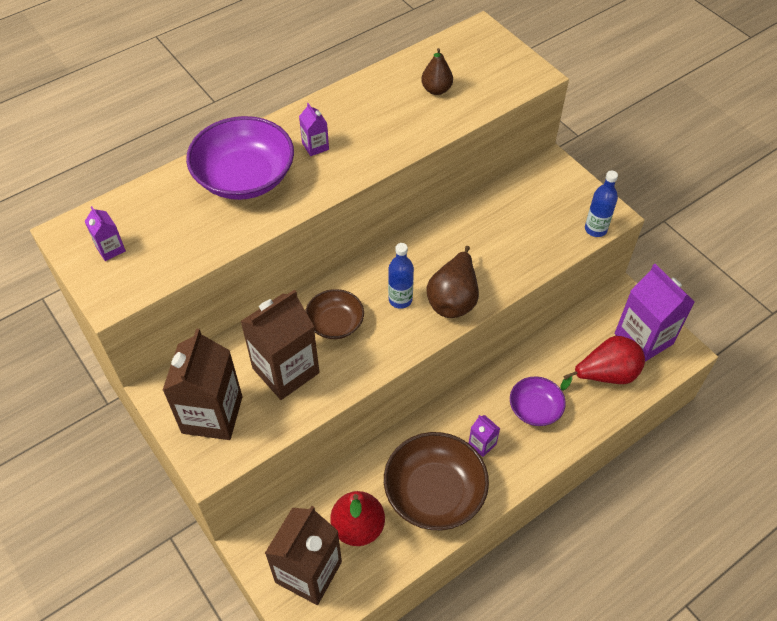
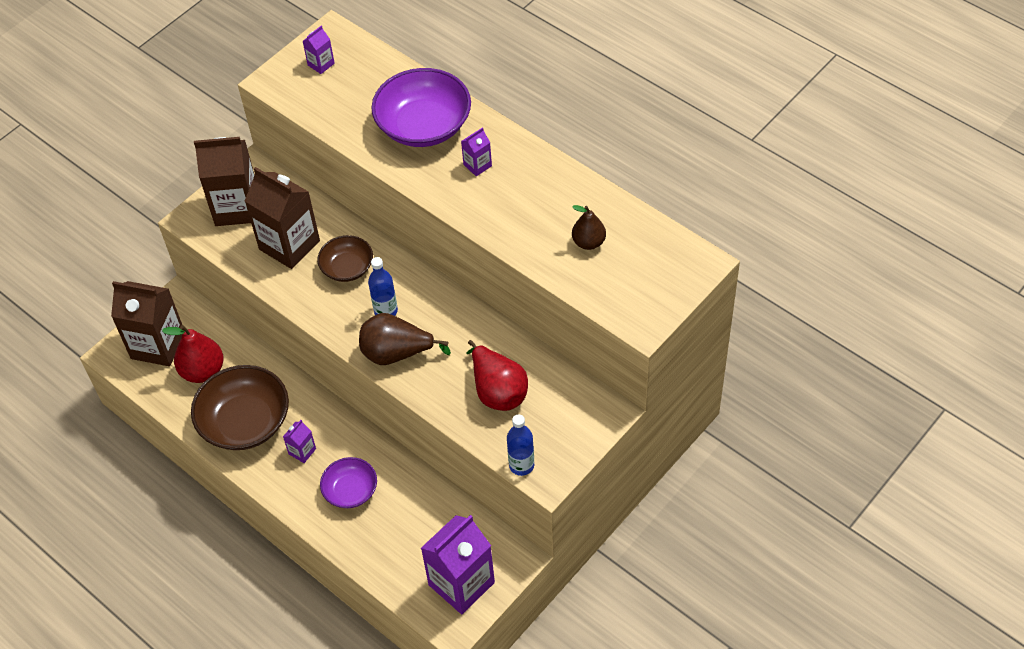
camera: 80 degrees right, 0 degrees up
(605, 374) = (406, 551): red pear -> red pear (498, 391)

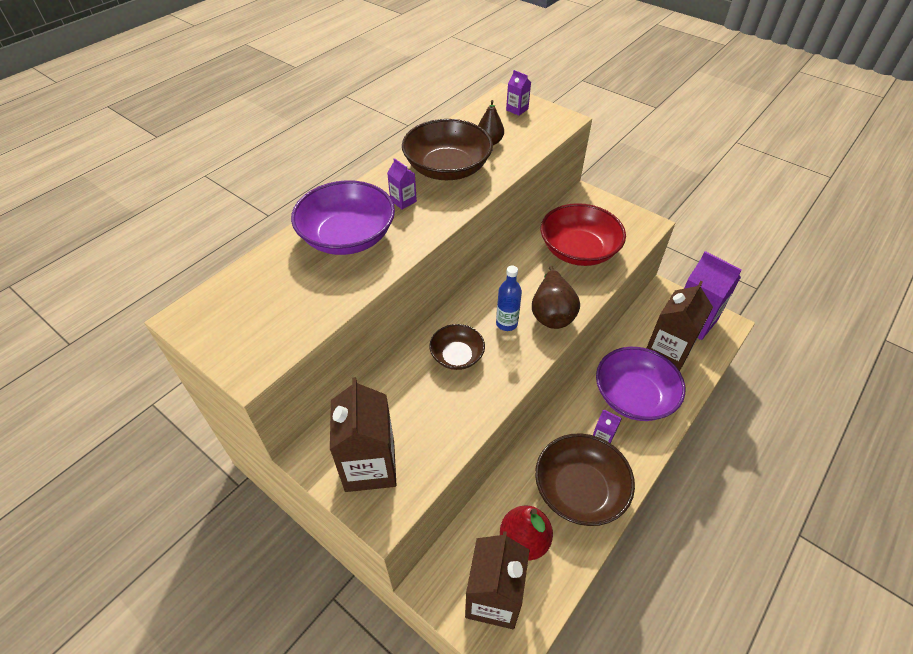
camera: 95 degrees left, 5 degrees down
(289, 245) = (427, 408): brown carton -> brown carton (667, 353)
(321, 64) = (235, 323): purple carton -> purple carton (517, 109)
(350, 490) = (633, 396): purple bowl -> purple bowl, size x1.75
(498, 391) = (578, 250): red pear -> red bowl
(521, 465) = (642, 236): blue bottle -> none
(535, 202) = (447, 168): none -> brown bowl

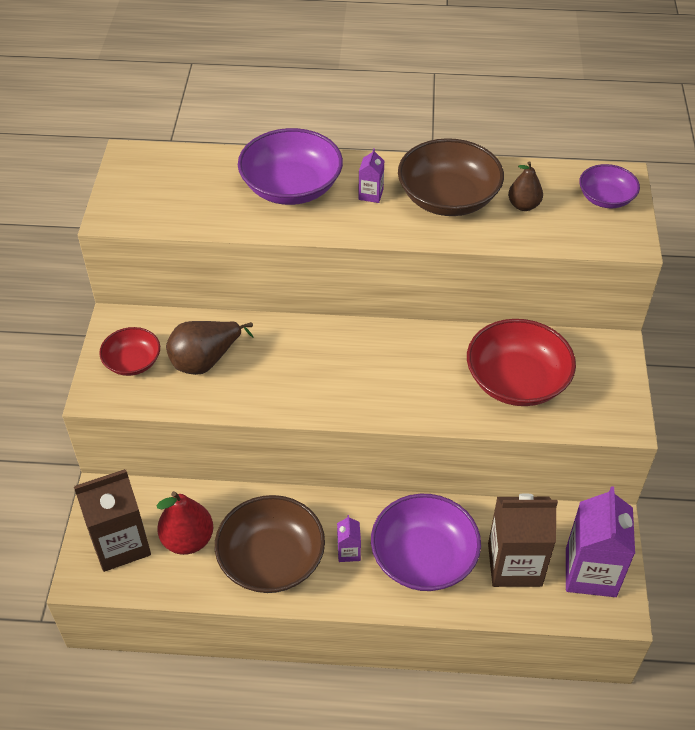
camera: 55 degrees right, 0 degrees up
(370, 466) = (132, 362): brown carton -> red bowl
(457, 356) = (288, 356): brown bowl -> none
(506, 323) = (358, 372): blue bottle -> none
(517, 109) = (606, 198): purple carton -> purple bowl
(552, 313) = (403, 400): brown pear -> brown pear (206, 360)

